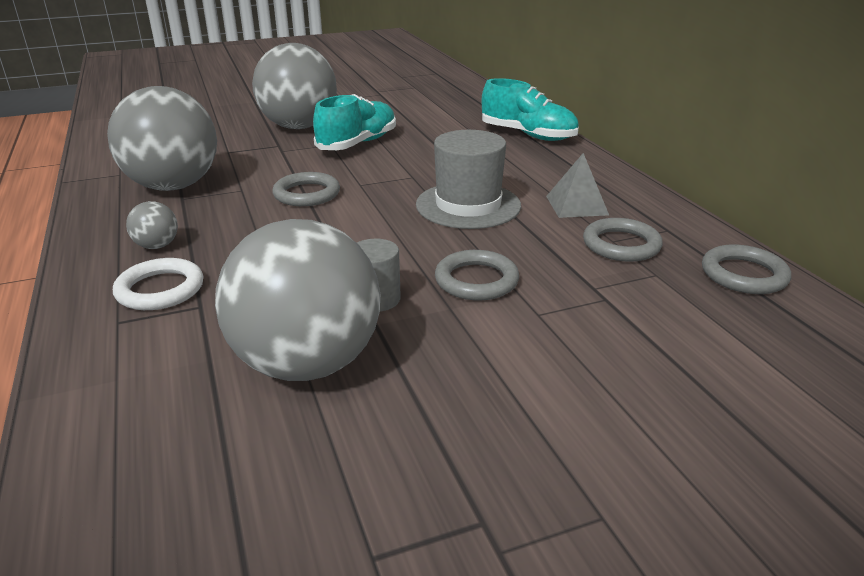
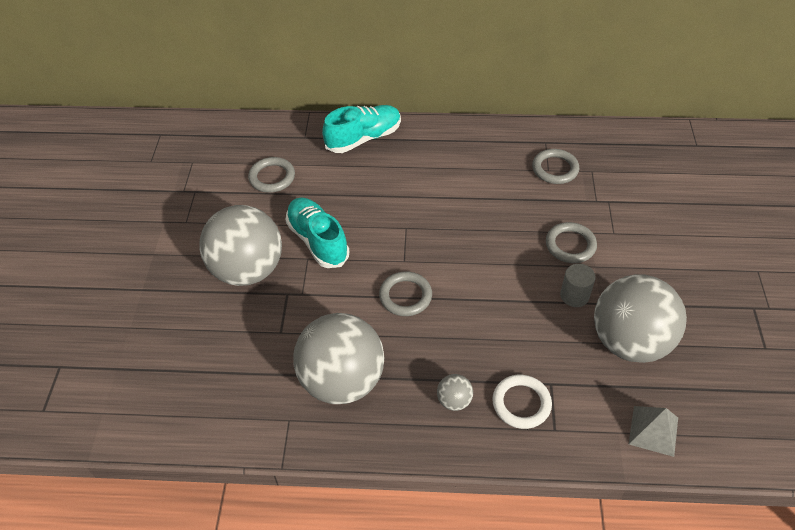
camera: 65 degrees left, 20 degrees up
(468, 205) = (470, 214): grey hat -> none
(576, 205) = (496, 165): grey pyramid -> grey pyramid (653, 430)
(744, 275) = (605, 140): grey ring -> grey ring (272, 177)

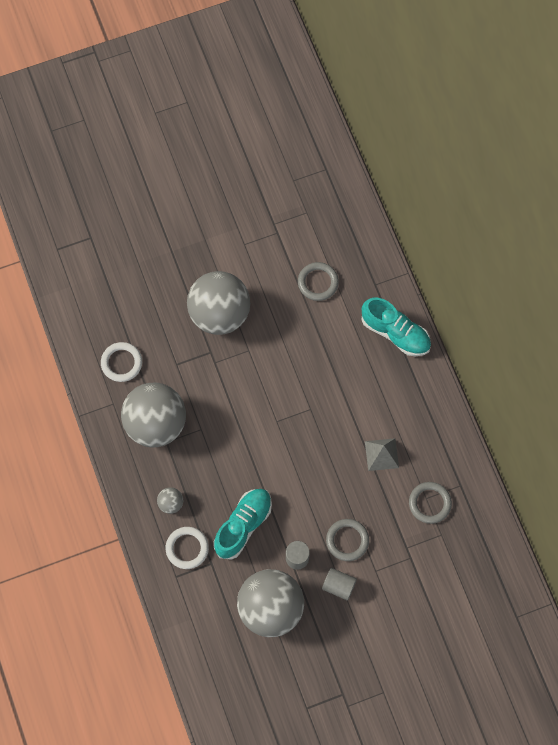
camera: 65 degrees right, 20 degrees up
(242, 390) = (121, 363): none -> white ring
(318, 241) = (268, 350): turquoise shoe -> turquoise shoe (243, 525)
(405, 296) = (244, 436): grey ring -> none
(621, 269) = (338, 586): none -> grey cylinder
(653, 430) = (202, 642): grey pyramid -> grey pyramid (381, 454)

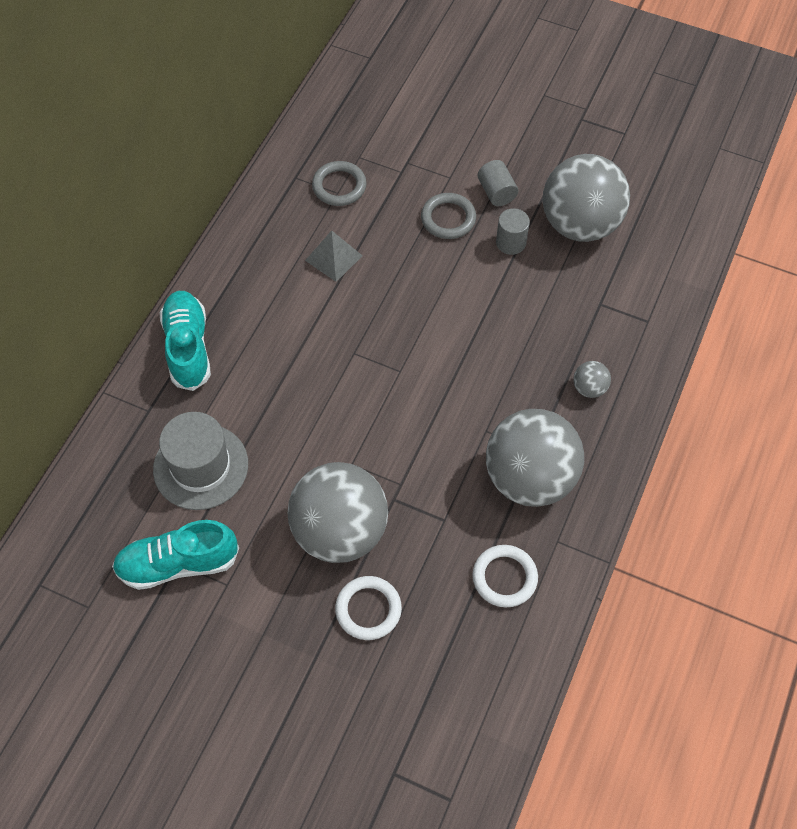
camera: 135 degrees left, 10 degrees down
(187, 548) = (612, 335): white ring -> white ring (368, 609)
(243, 525) = (534, 309): turquoise shoe -> turquoise shoe (178, 564)
(318, 282) = (201, 466): grey ring -> grey hat

